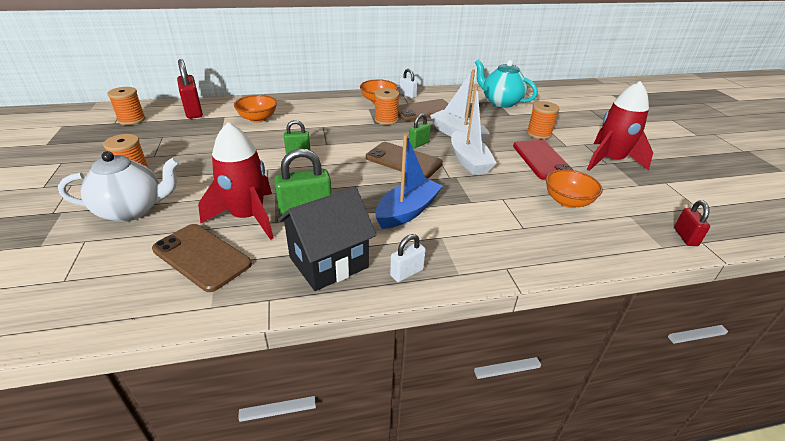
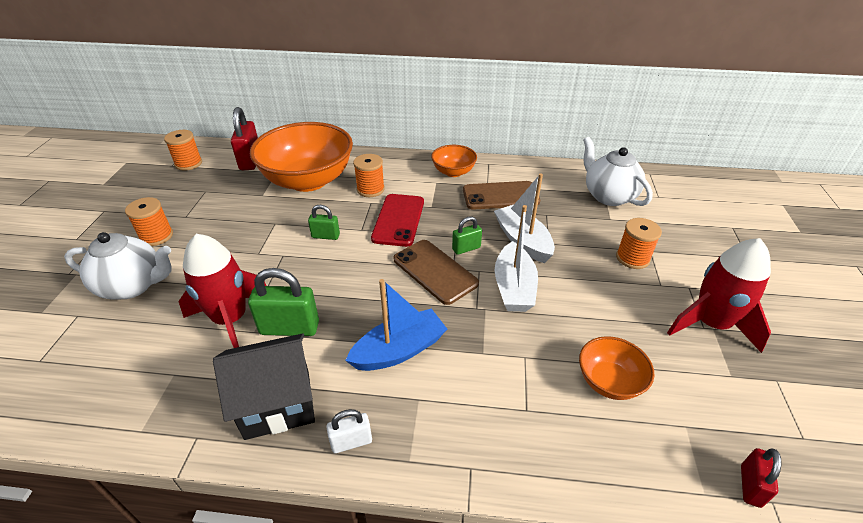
camera: 20 degrees right, 5 degrees up
(201, 257) = (163, 362): brown phone -> none
(258, 119) = (308, 180): orange bowl -> orange bowl, size x2.09
(386, 120) = (447, 203): orange spool -> orange spool (370, 189)
(407, 95) = (493, 168): white padlock -> none
(500, 102) = (608, 196): turquoise teapot -> white teapot
(542, 160) = (612, 304): red phone -> red phone (398, 220)

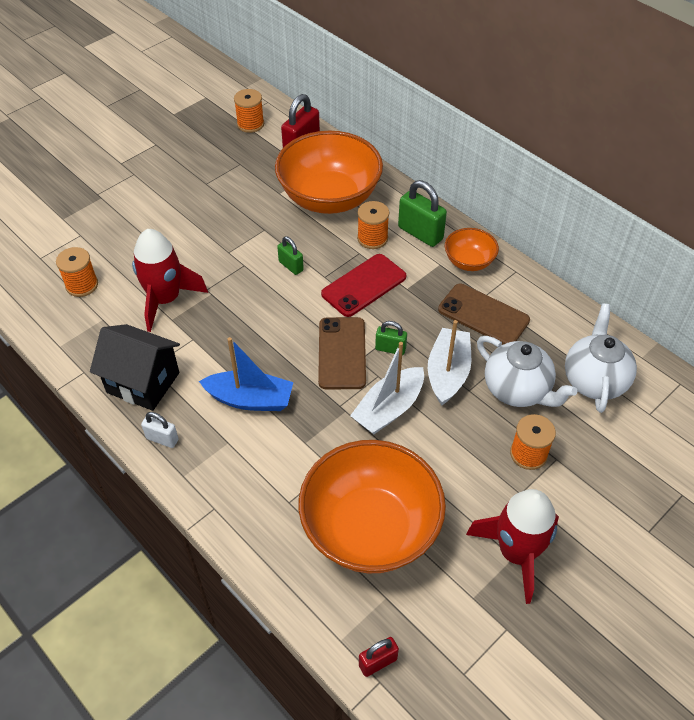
camera: 40 degrees right, 10 degrees up
(133, 286) = (127, 230): white teapot -> white teapot (517, 390)
(156, 236) = (173, 192): orange spool -> orange spool (82, 285)
(289, 328) = (196, 332): green padlock -> green padlock (420, 233)
(609, 381) = (370, 529): orange bowl -> orange bowl, size x2.09

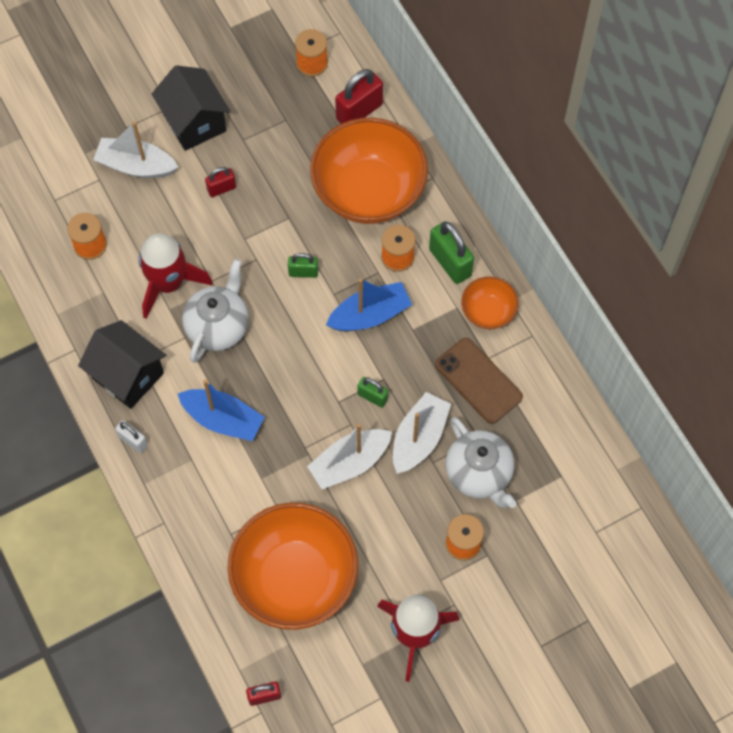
camera: 15 degrees right, 15 degrees up
(113, 219) = (136, 165): none -> white boat
(159, 179) = (194, 122): none -> black house
(196, 220) = (221, 189): none -> red padlock
(291, 266) = (303, 272): green padlock -> green padlock turned 60 degrees counterclockwise
(342, 353) = (324, 390): brown phone -> none
(364, 285) = (370, 315): red phone -> blue boat
(594, 380) = (558, 482): white teapot -> white teapot (218, 326)

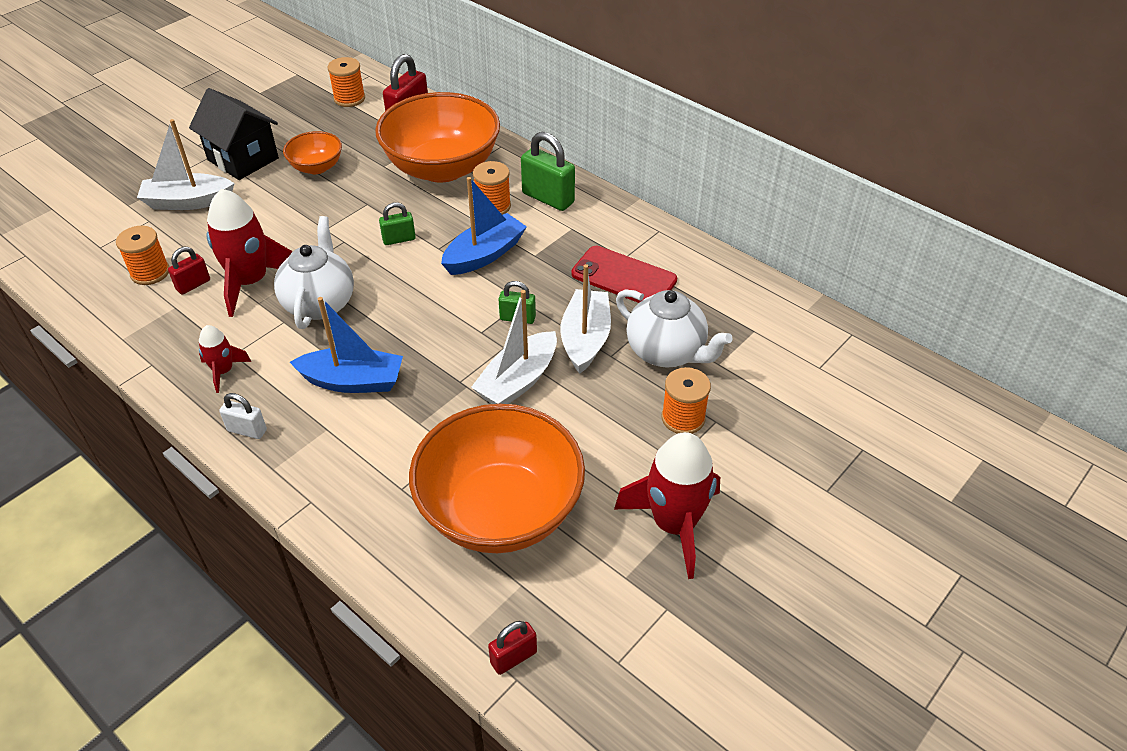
camera: 20 degrees left, 20 degrees down
(128, 375) = (224, 371): black house -> red rocket
(221, 189) = (287, 198): red padlock -> red padlock (193, 285)
(478, 381) = (624, 277): brown phone -> red phone
(488, 311) = (605, 224): orange bowl -> orange bowl (316, 167)

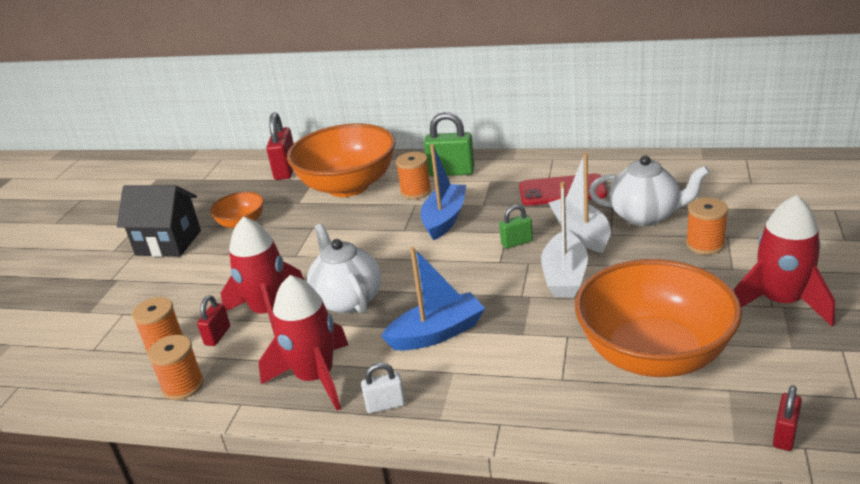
camera: 25 degrees left, 15 degrees down
(188, 202) = (148, 287): white boat -> none
(224, 371) = (315, 377): red rocket -> red rocket, size x1.93
(349, 98) = (220, 176): orange spool -> orange spool (183, 386)
(399, 239) = (365, 237): green padlock -> none

